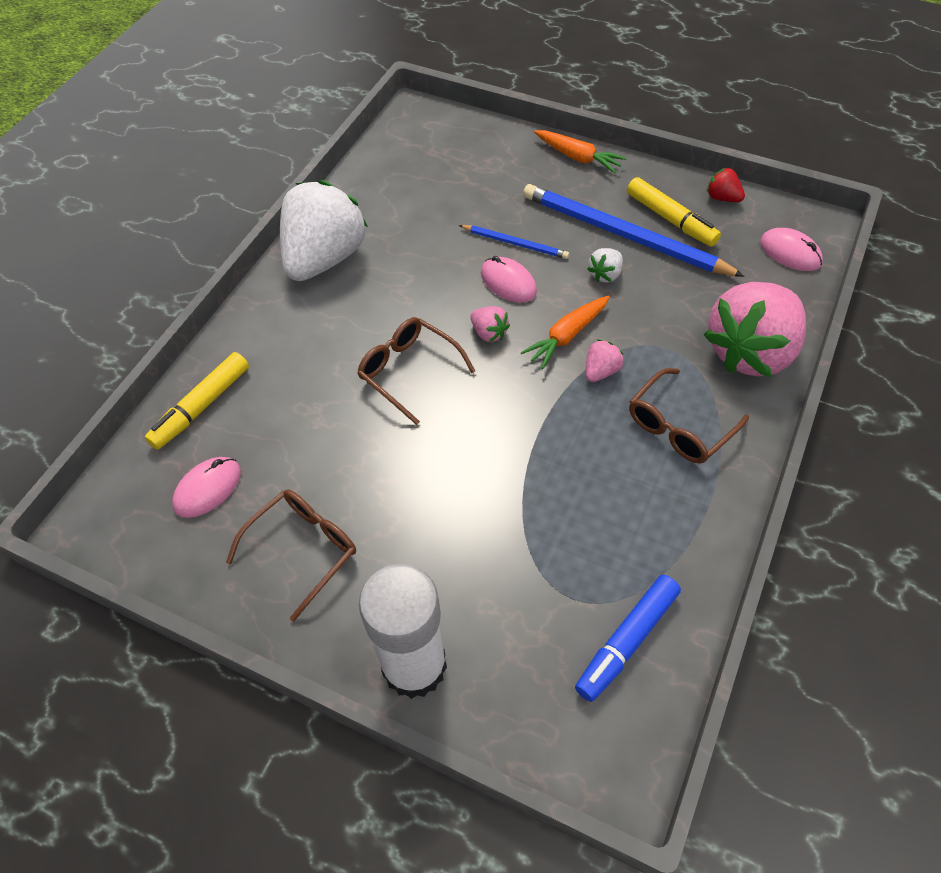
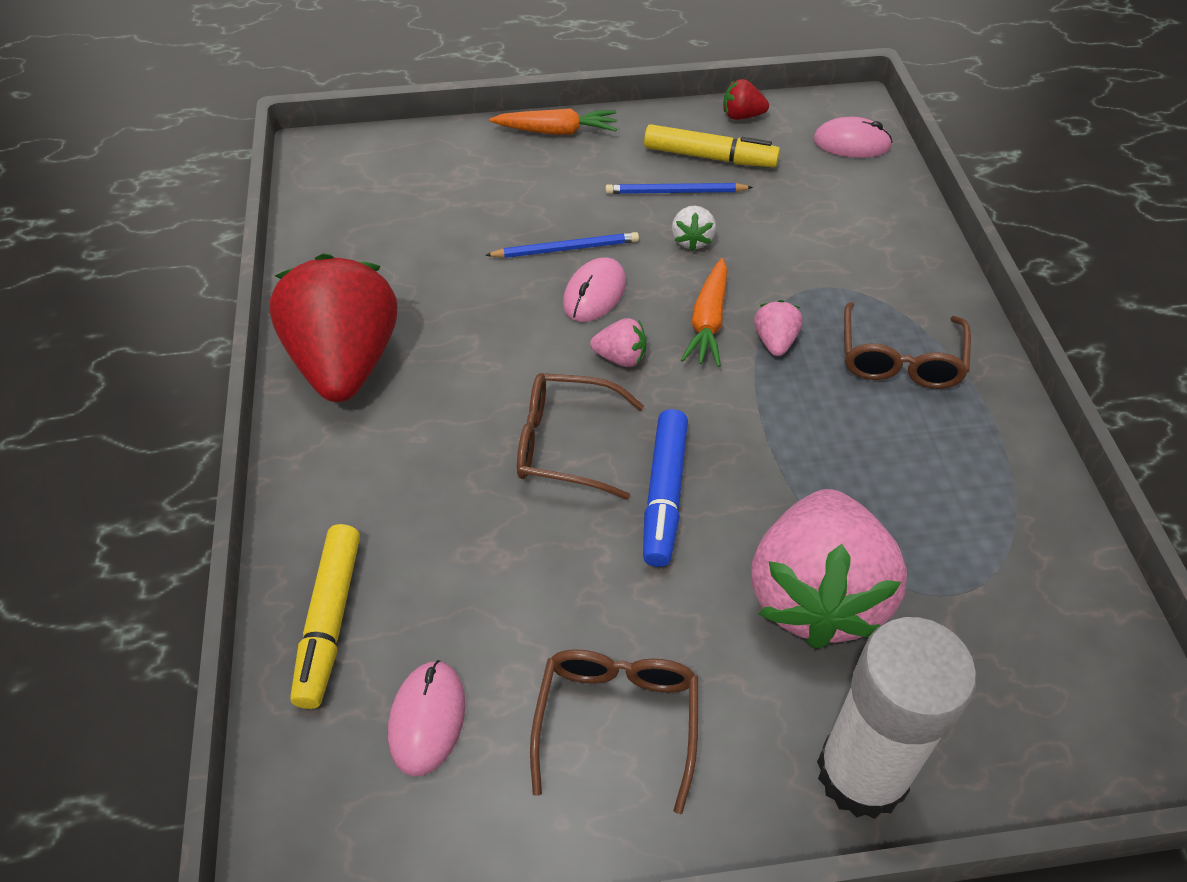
camera: 35 degrees left, 5 degrees down
(325, 258) = (345, 363): white strawberry -> red strawberry
(508, 282) = (594, 294): pink mouse -> pink mouse turned 75 degrees counterclockwise
(623, 235) = (675, 192): blue pencil -> blue pencil, size x0.49
(627, 641) = (1044, 606): blue marker -> blue marker (664, 495)
(750, 352) = (900, 254): pink strawberry -> pink strawberry (816, 596)

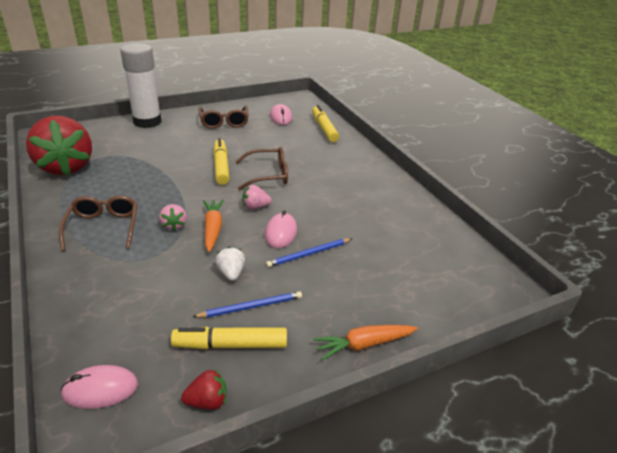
camera: 160 degrees right, 15 degrees down
(345, 363) = (382, 187): red strawberry -> red strawberry (66, 167)
(664, 495) = (221, 166): blue marker -> yellow marker
(816, 596) = (158, 150): pink strawberry -> none

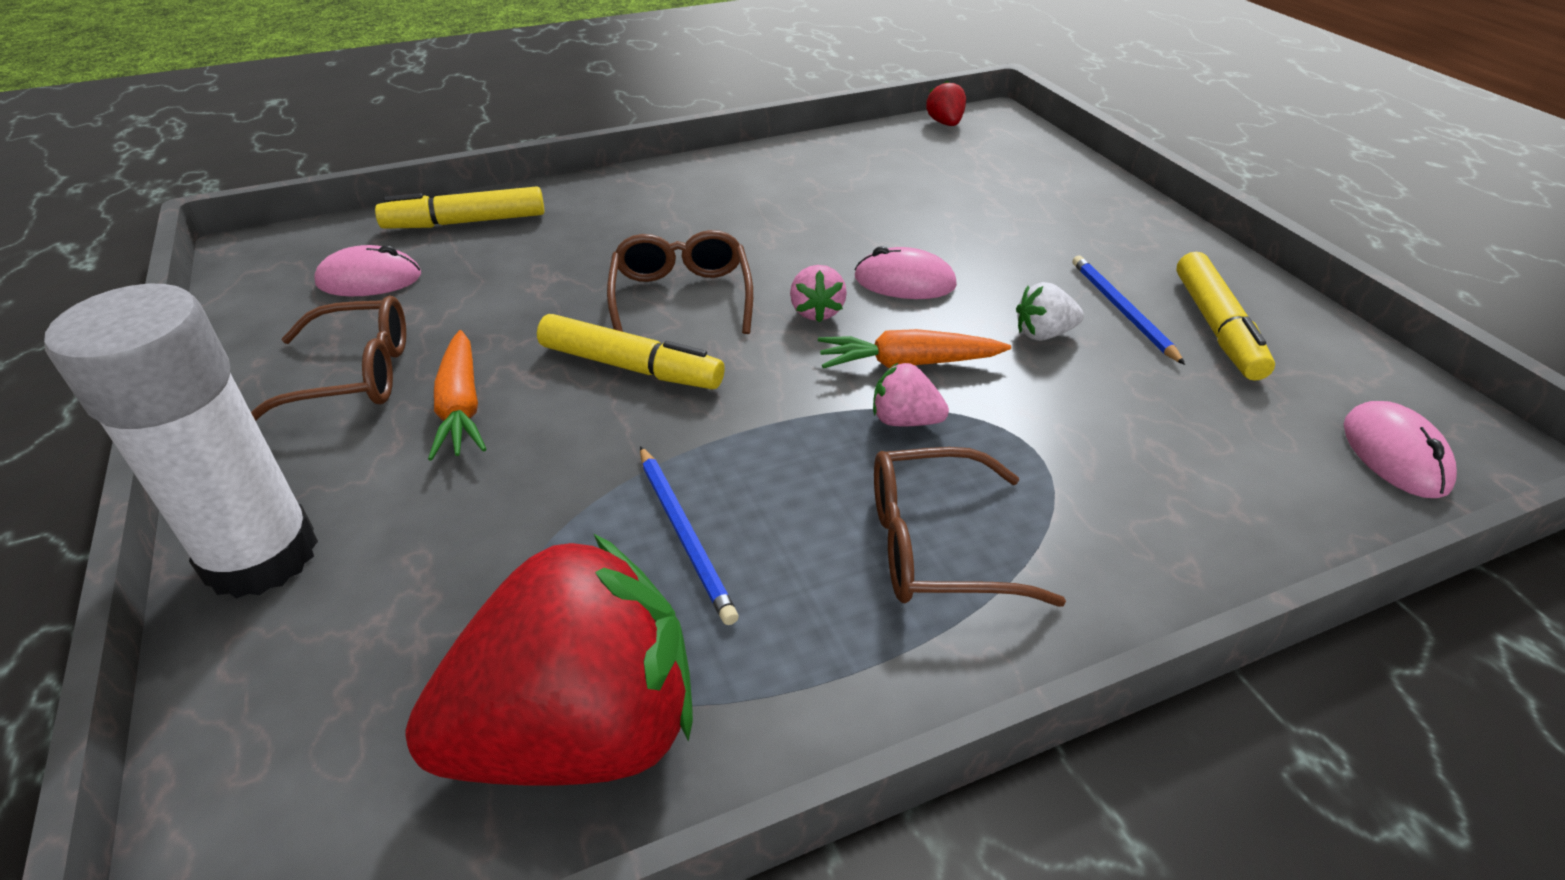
camera: 85 degrees left, 5 degrees up
(174, 225) = (904, 420): pink strawberry -> pink strawberry turned 150 degrees counterclockwise
(207, 401) = (1335, 343): red strawberry -> red strawberry (945, 123)
(221, 166) = (631, 367): yellow marker -> yellow marker turned 150 degrees counterclockwise
(308, 254) = (962, 255): blue pencil -> blue pencil (684, 535)
(364, 345) = (1150, 220): orange carrot -> orange carrot (461, 407)

